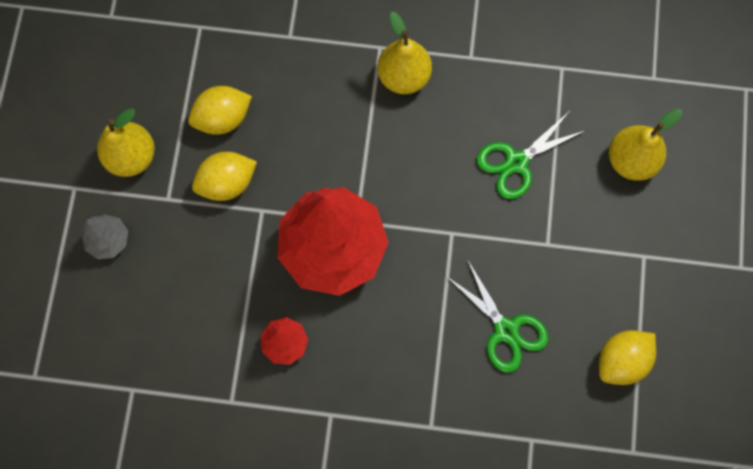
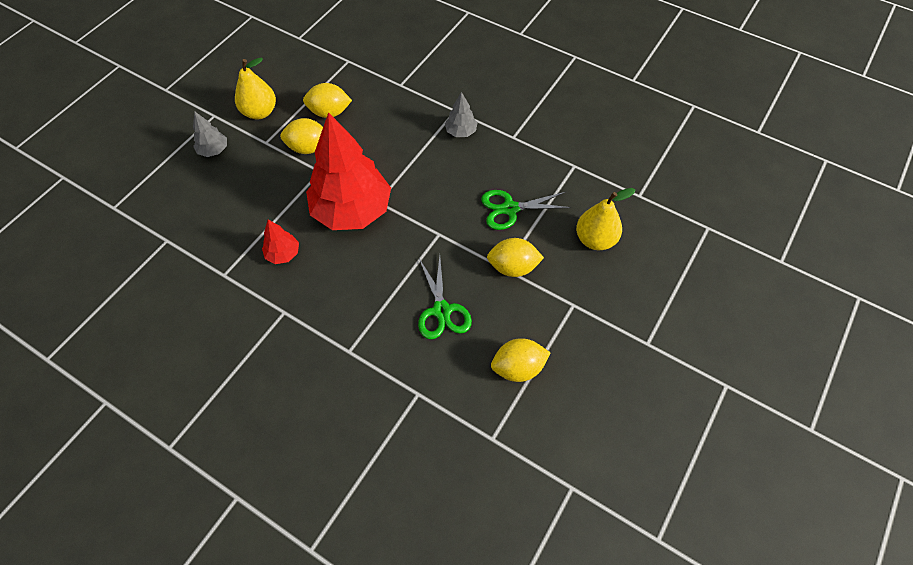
camera: 25 degrees right, 15 degrees down
(404, 77) = (461, 132): yellow pear -> grey tree
(557, 239) = (513, 267): none -> yellow lemon

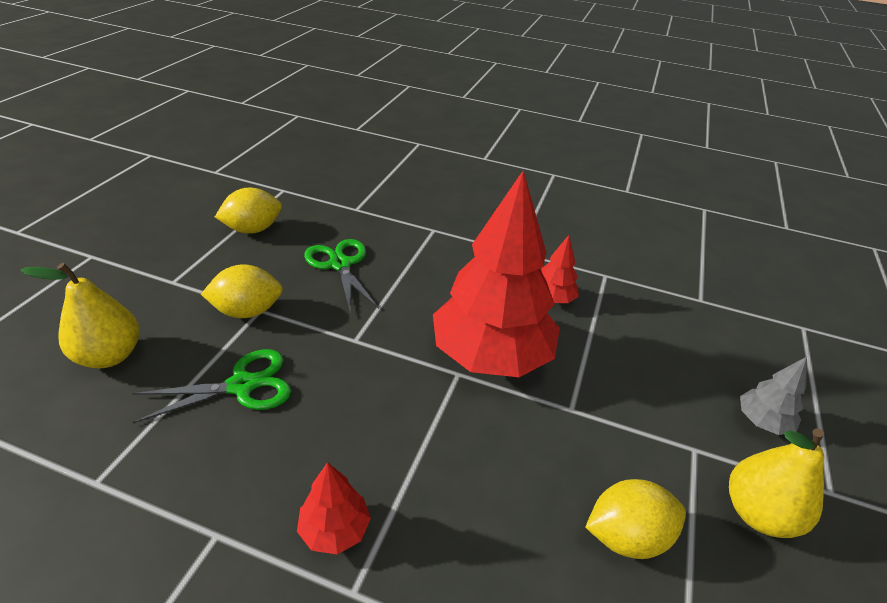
camera: 165 degrees right, 20 degrees down
(308, 148) = (616, 448): yellow lemon -> none
(461, 132) = (334, 530): grey tree -> red tree

